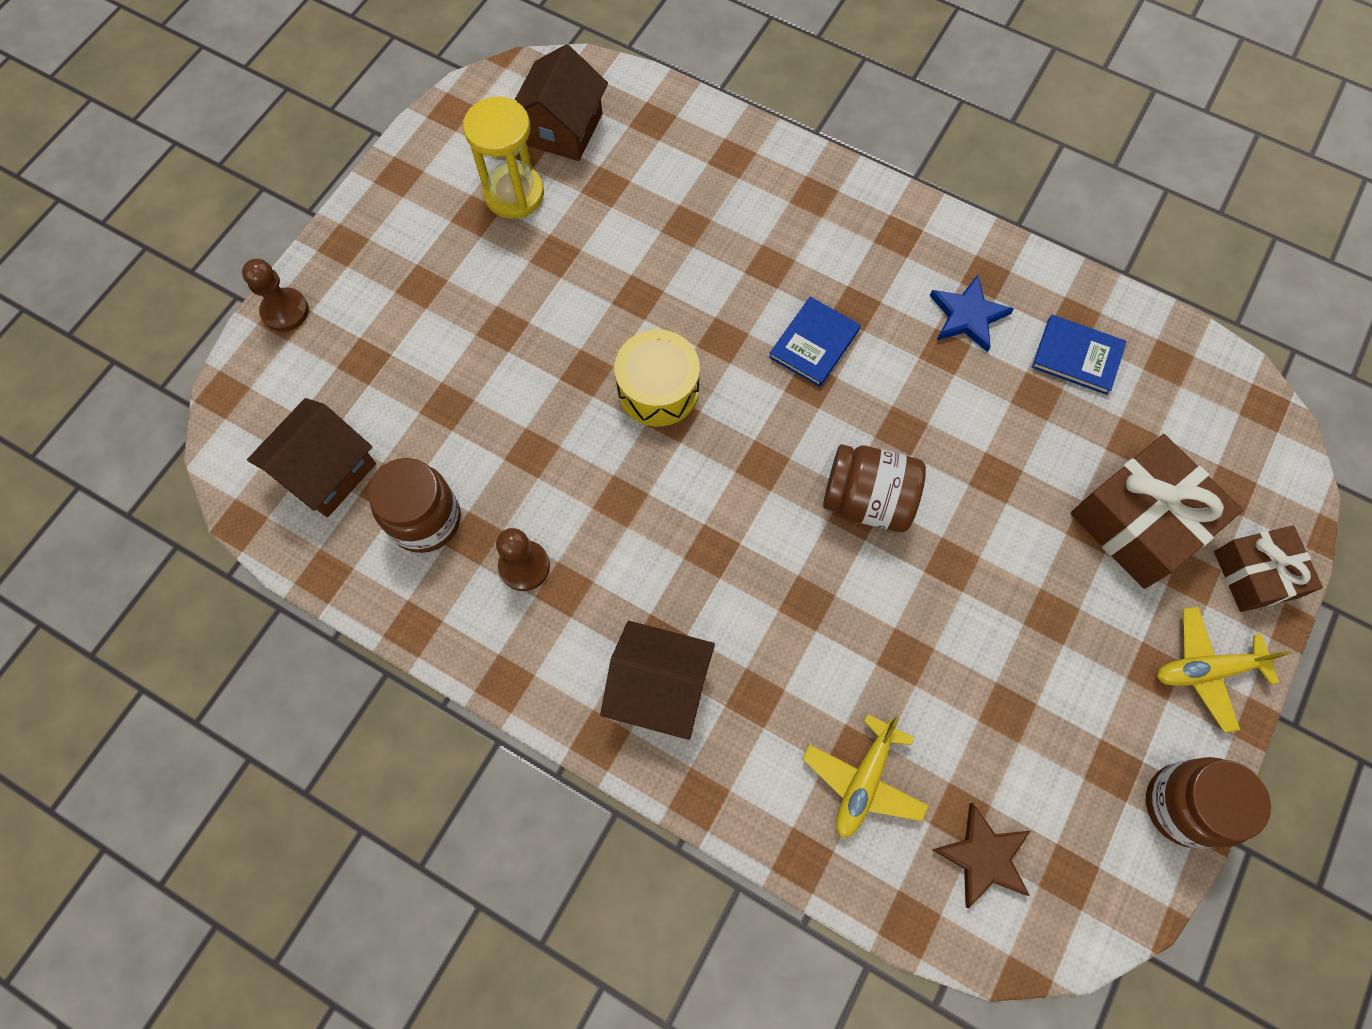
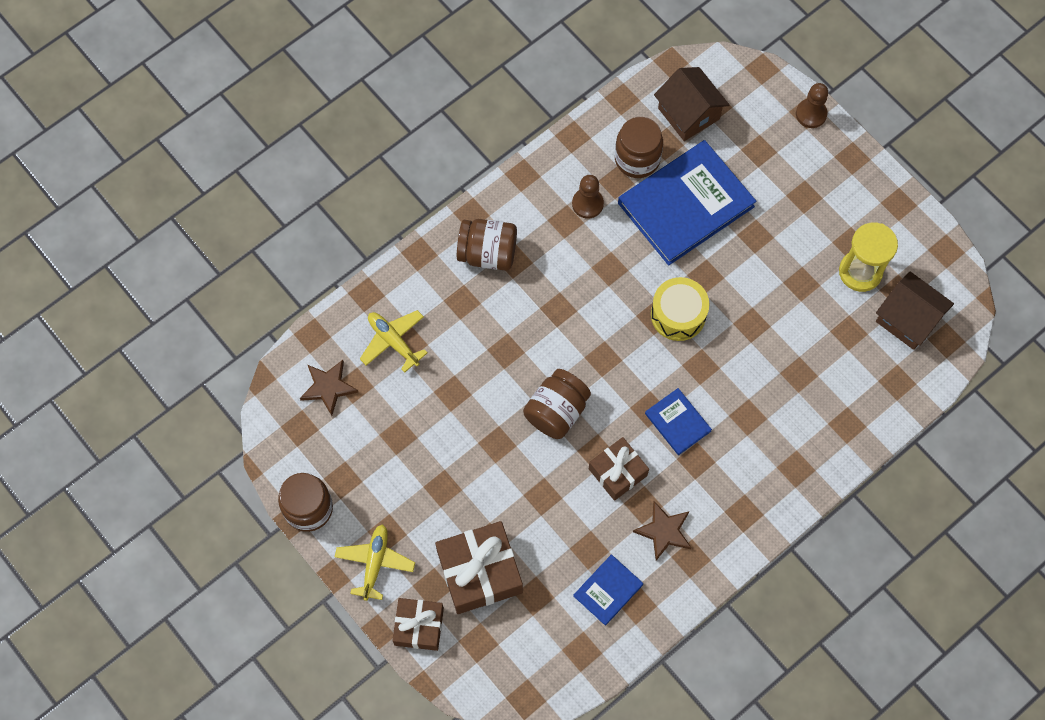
camera: 110 degrees right, 0 degrees up
(482, 429) = (686, 205): none -> blue book
(659, 687) = (487, 253): brown house -> brown jar
(916, 394) = (617, 472): none -> brown gift
(967, 316) = (664, 531): blue star -> brown star

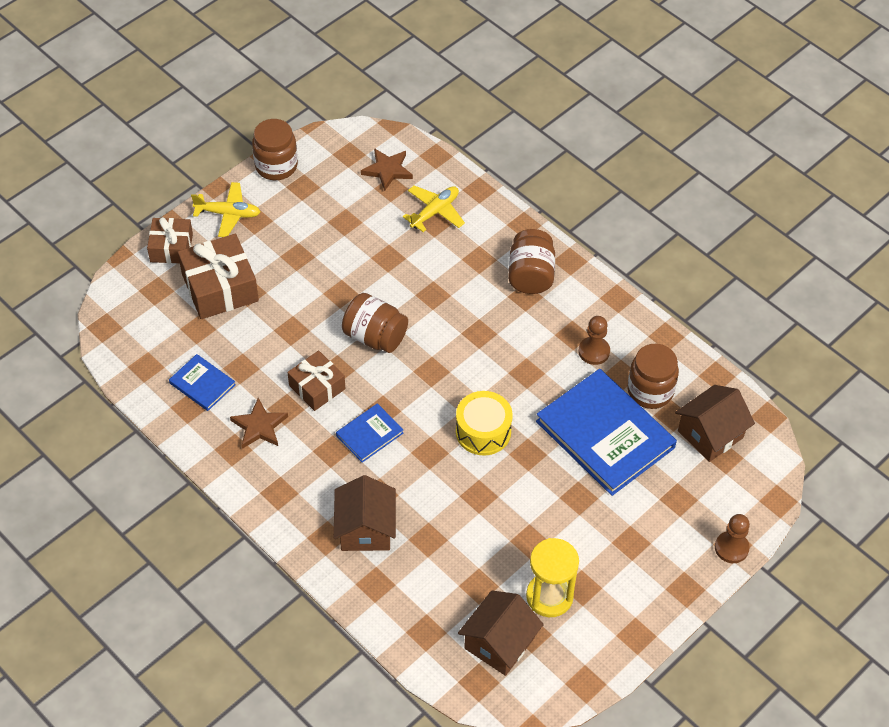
camera: 85 degrees right, 15 degrees down
(787, 431) = (365, 529): none -> brown house

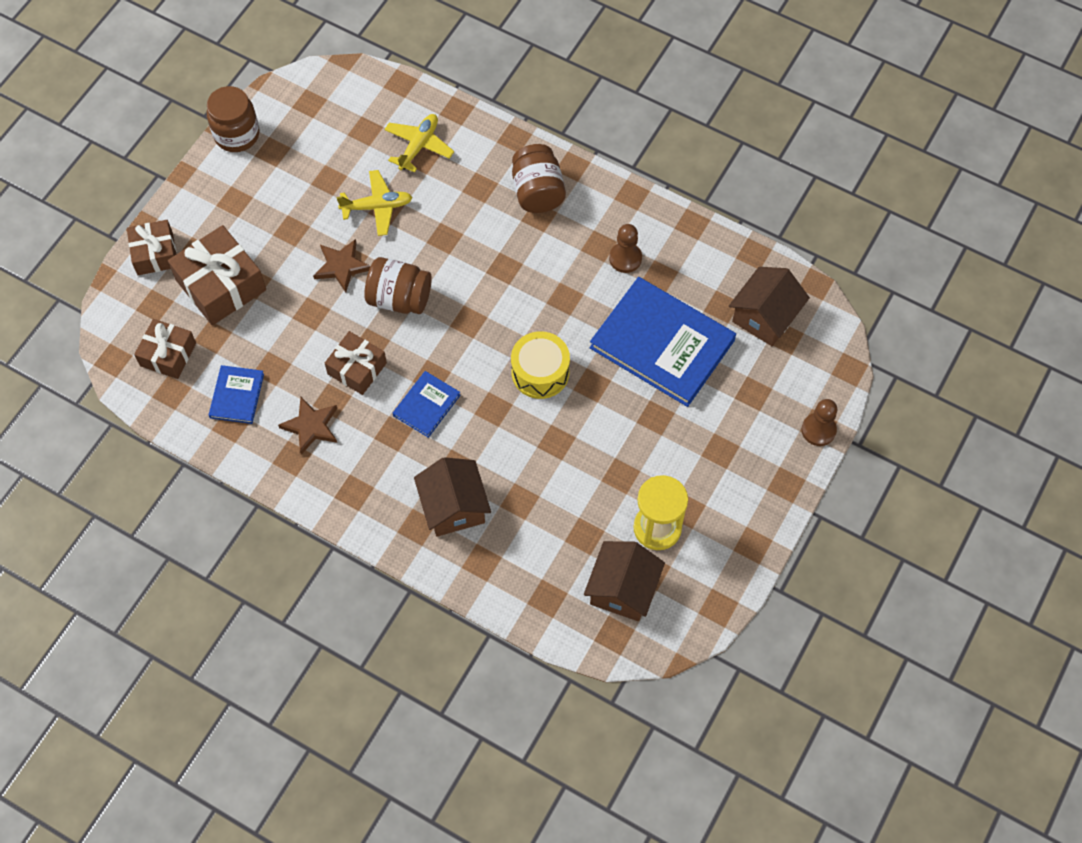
camera: 15 degrees left, 10 degrees up
(153, 334) = (168, 354): none -> brown gift
(202, 384) = (237, 396): blue book -> blue book turned 75 degrees clockwise
(228, 214) = (203, 201): yellow plane -> yellow plane (377, 207)
(387, 170) = (355, 111): brown star -> brown star (341, 266)
(650, 391) = (693, 286): brown jar -> none

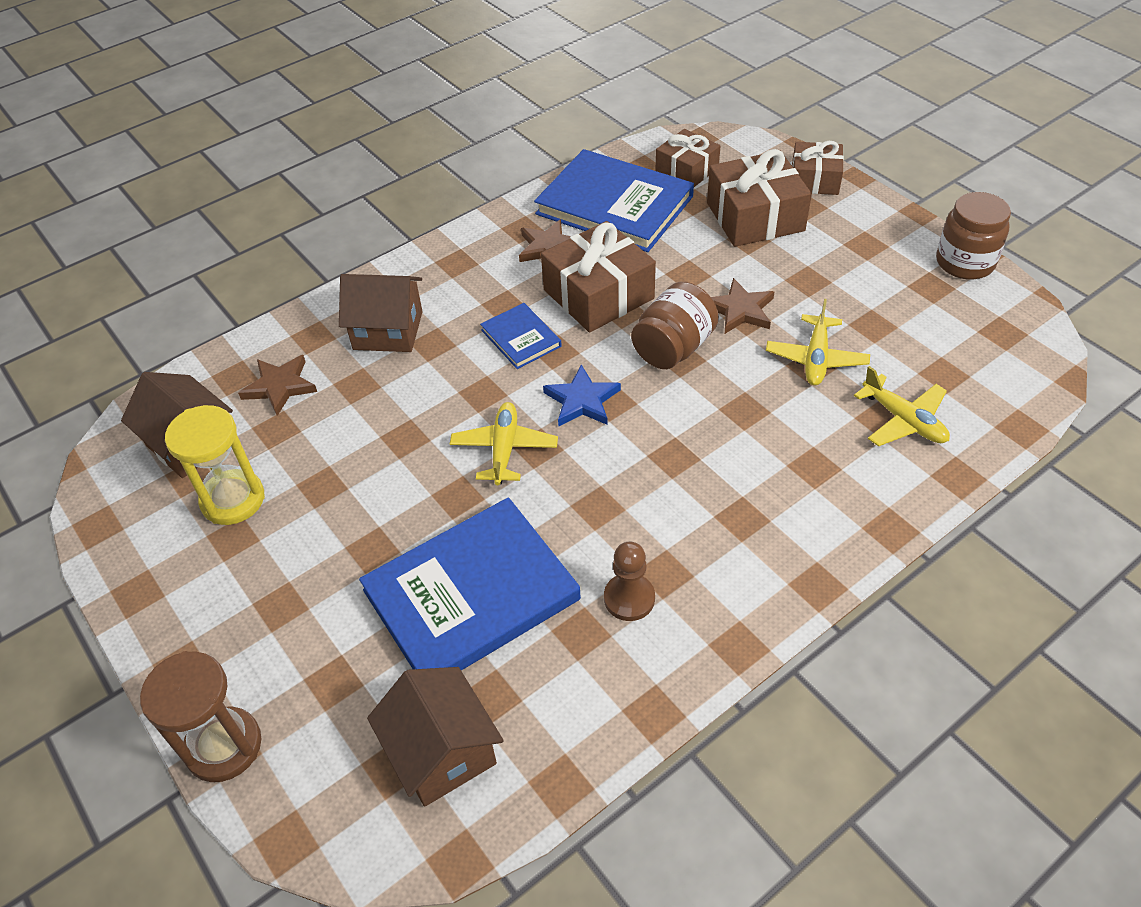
camera: 115 degrees right, 15 degrees down
(237, 396) = (614, 205): blue book -> blue book, size x2.10
(357, 368) = (598, 294): brown gift -> brown gift, size x1.58
(475, 340) = (582, 400): none -> blue star
(537, 192) = (784, 528): brown jar -> none
(540, 372) = (504, 449): yellow drum -> yellow plane
(543, 557) = (280, 386): none -> brown star
(818, 430) = (224, 746): brown pawn -> brown hourglass

